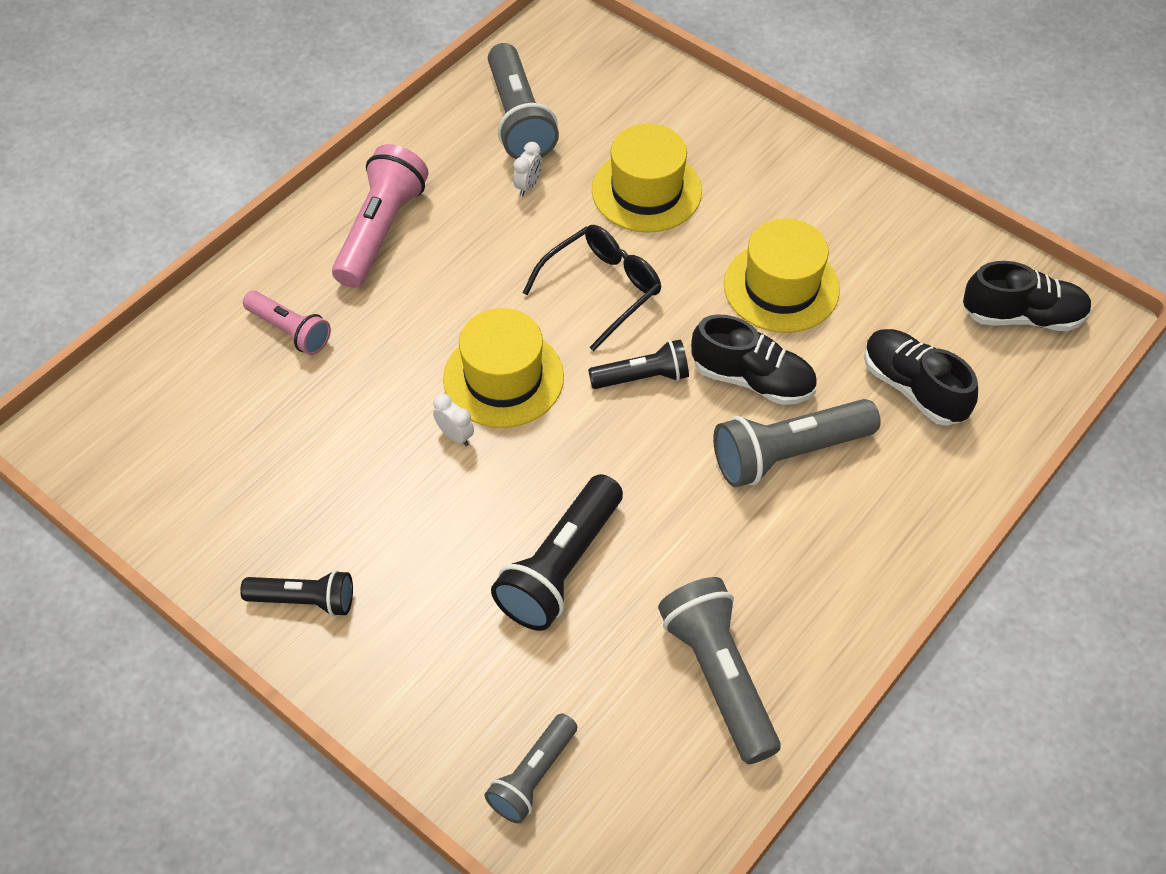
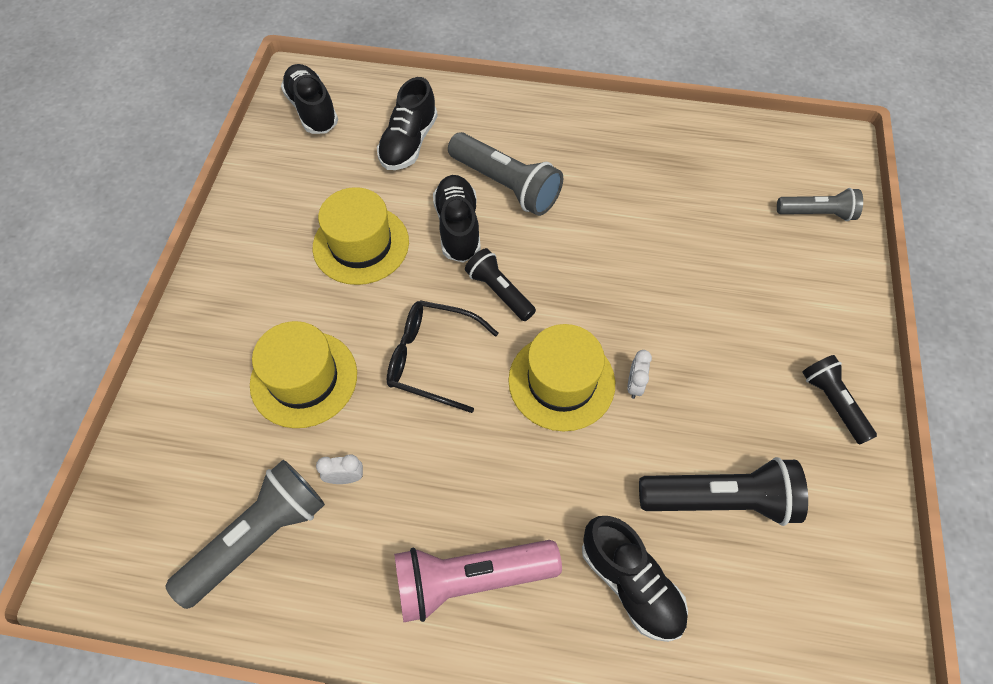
camera: 120 degrees left, 5 degrees up
(290, 331) = (630, 583): pink flashlight -> black shoe
(561, 567) = (682, 265): black flashlight -> black flashlight (720, 499)
(718, 676) = (684, 158): grey flashlight -> none

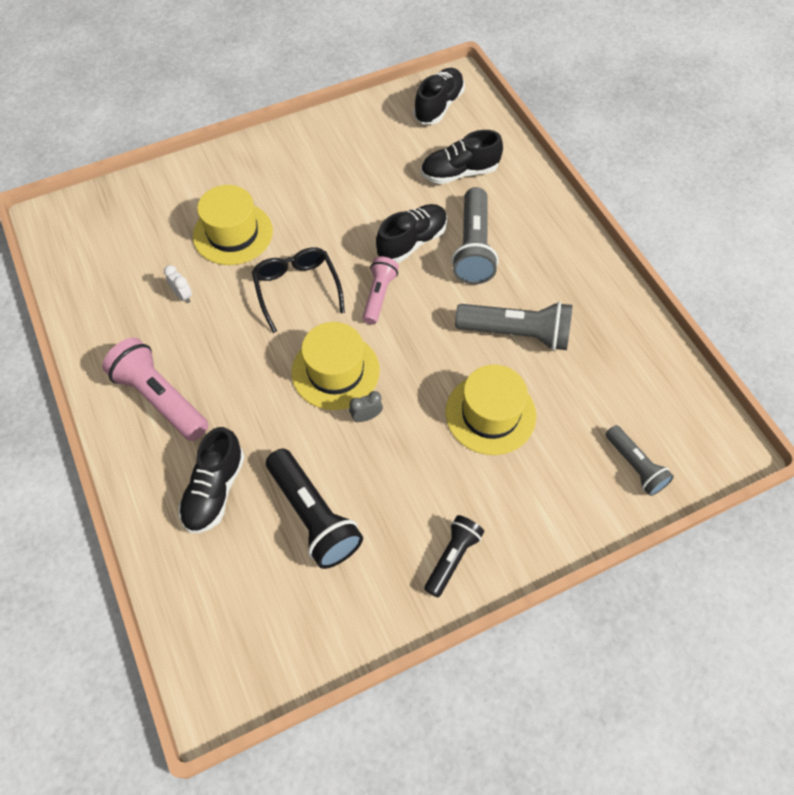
camera: 55 degrees right, 0 degrees up
(258, 537) = (118, 277): grey flashlight -> grey flashlight (516, 333)
(361, 244) = (353, 199): yellow hat -> yellow hat (490, 414)
(499, 291) = (378, 295): black flashlight -> pink flashlight
(634, 385) = (366, 416): white clock -> grey clock

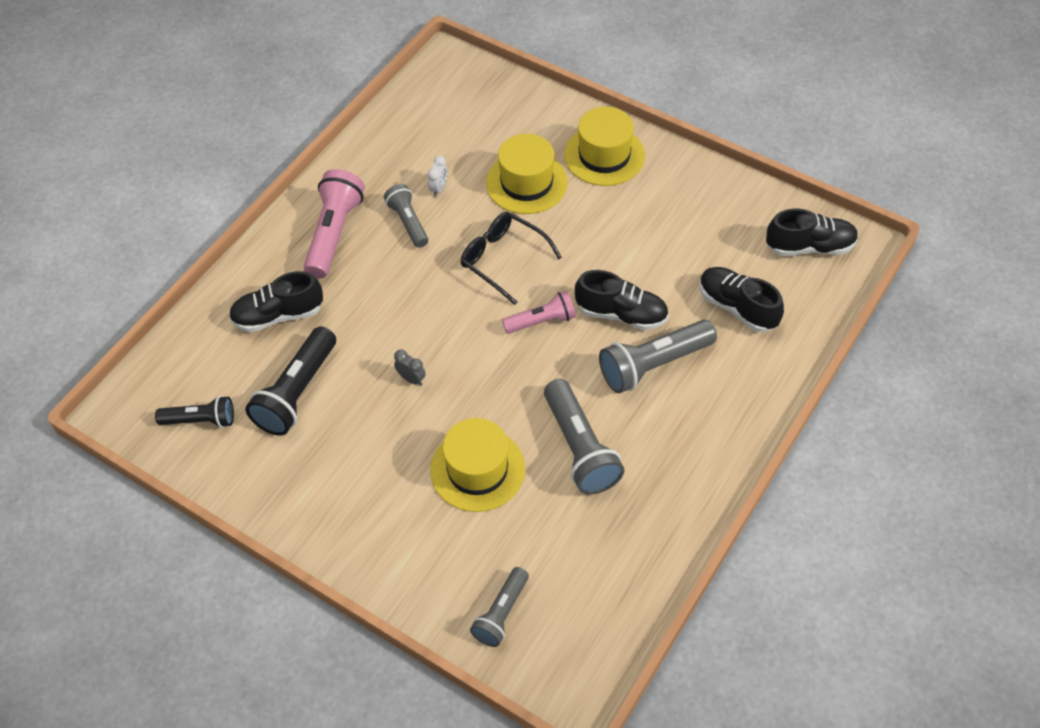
camera: 60 degrees right, 5 degrees down
(199, 336) = (408, 222): none -> grey flashlight
(297, 289) = (503, 259): black glasses -> black glasses turned 90 degrees counterclockwise
(335, 371) = (440, 333): yellow hat -> yellow hat (604, 155)
(452, 557) = (319, 509): black flashlight -> black flashlight (200, 420)

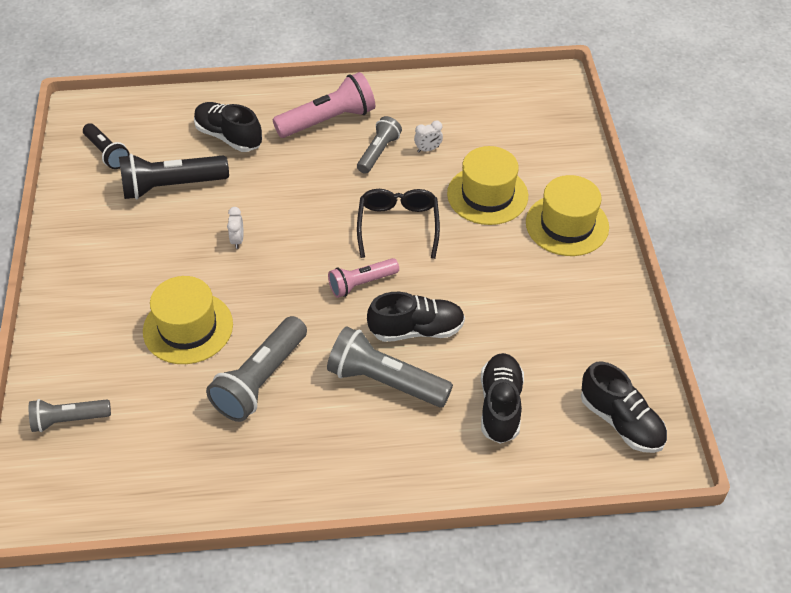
camera: 50 degrees right, 5 degrees down
(411, 379) = (237, 240): grey clock -> white clock
(541, 321) = (361, 284): pink flashlight -> pink flashlight turned 120 degrees clockwise
(621, 314) = (416, 330): black shoe -> black shoe turned 75 degrees counterclockwise

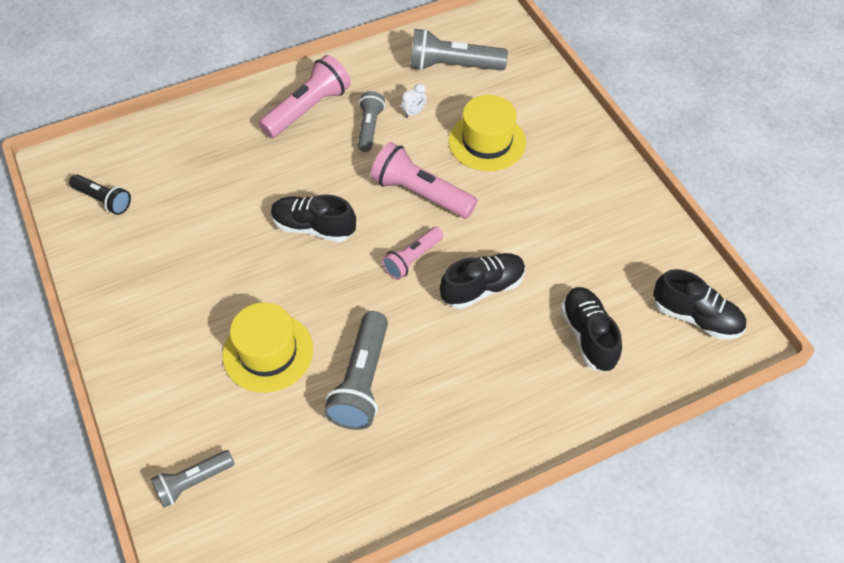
camera: 20 degrees left, 5 degrees up
(171, 186) = (185, 216): black flashlight -> none
(229, 137) = (219, 150): black shoe -> black shoe (313, 227)
(237, 240) = (276, 251): white clock -> none
(385, 381) = (477, 346): grey flashlight -> grey flashlight (452, 66)
(398, 226) = (420, 194): black glasses -> pink flashlight
(567, 225) = (569, 150): yellow hat -> none

